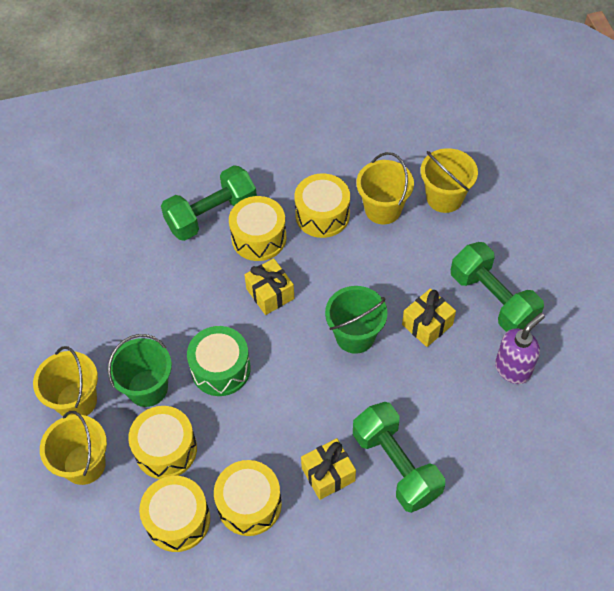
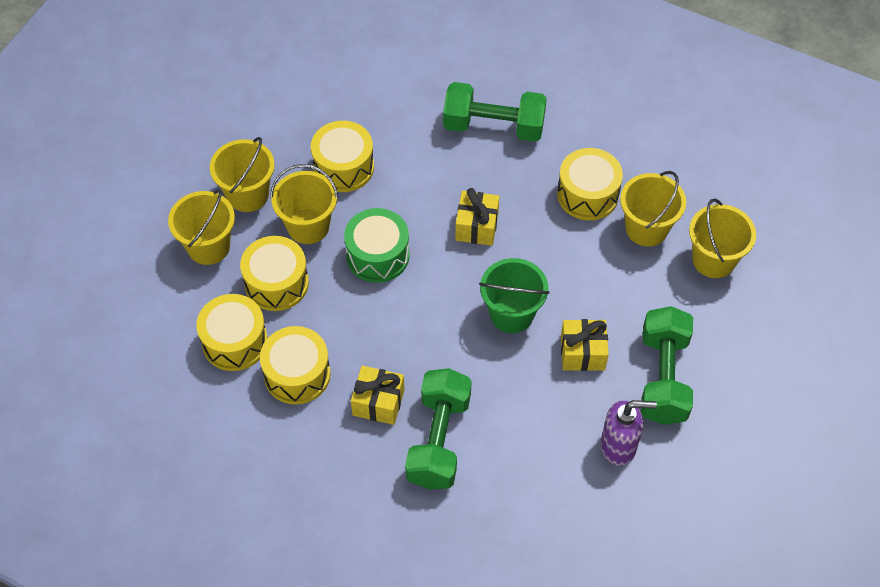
camera: 40 degrees right, 0 degrees up
(147, 388) = (308, 226): green bucket -> yellow bucket
(259, 238) = (514, 174): yellow drum -> yellow drum (343, 167)

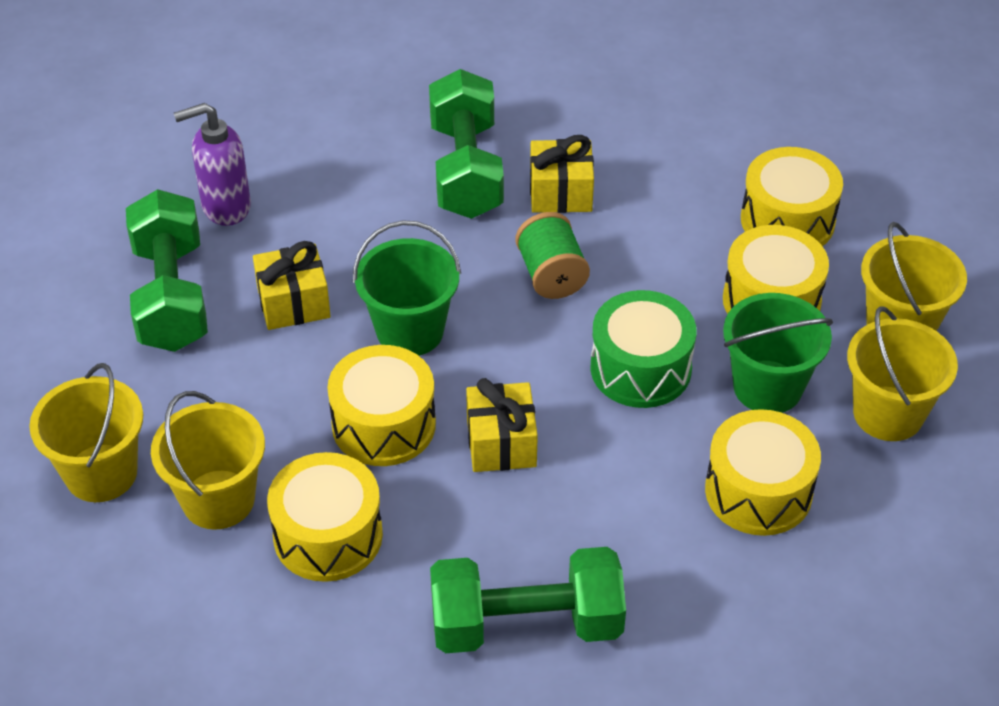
camera: 165 degrees right, 10 degrees down
(297, 374) = (683, 201): yellow drum -> yellow drum (383, 424)
(308, 226) = (767, 387): yellow bucket -> green bucket
(408, 335) = (551, 275): none -> green spool

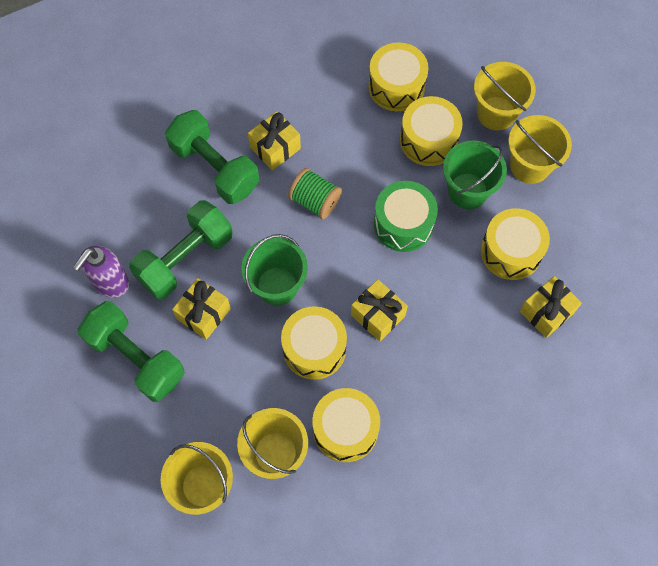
camera: 40 degrees left, 20 degrees up
(526, 624) = (474, 402): green dumbbell -> green dumbbell (185, 259)
(737, 593) = (546, 312): none -> yellow gift

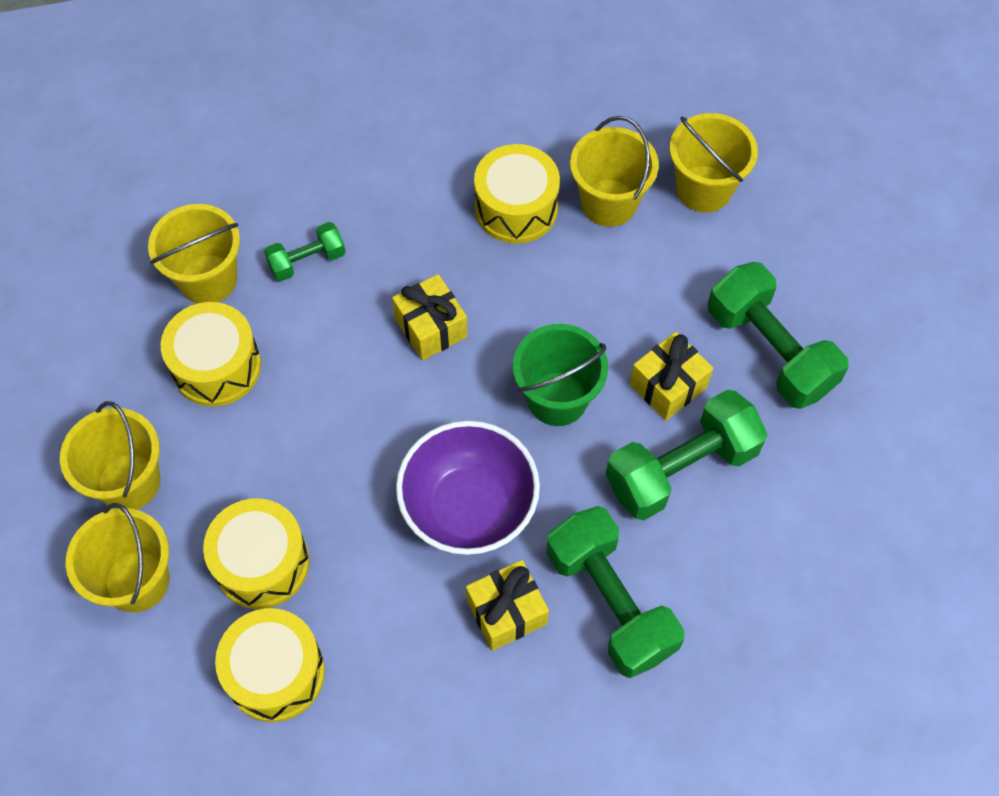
camera: 165 degrees left, 5 degrees down
(110, 283) = (795, 460): purple soap dispenser -> none
(314, 348) = (528, 307): yellow drum -> none
(315, 201) = (469, 508): green spool -> purple bowl
(403, 224) = (350, 441): green drum -> none
(467, 191) = (238, 467): green bucket -> none
(483, 344) = (307, 261): none -> green dumbbell
(546, 312) = (208, 279): yellow gift -> yellow bucket

